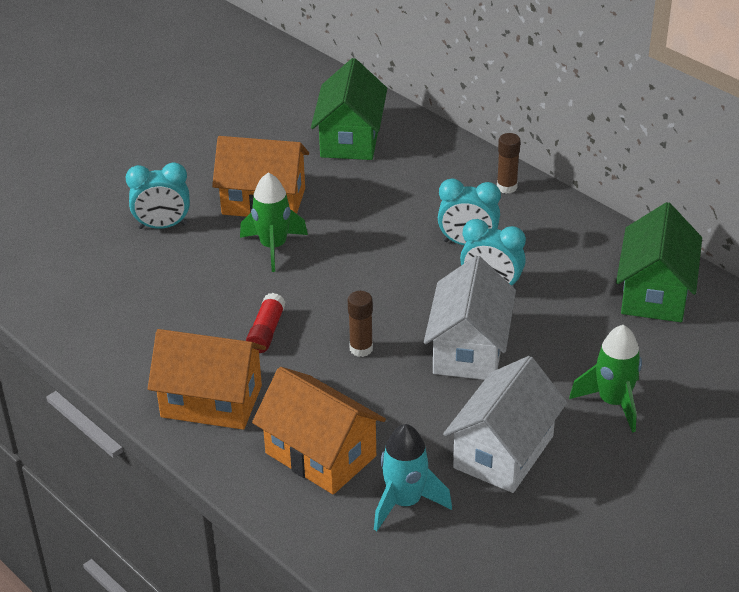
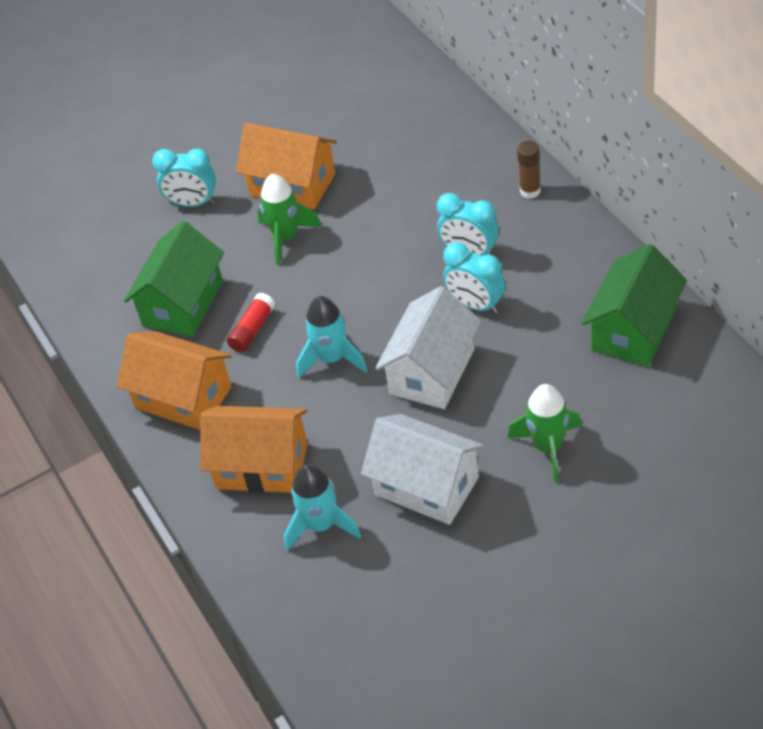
camera: 20 degrees right, 10 degrees up
(320, 455) = (262, 466): orange house -> orange house turned 45 degrees counterclockwise
(350, 139) = (396, 119): green house -> green house (183, 303)
(361, 349) = (332, 359): brown glue stick -> turquoise rocket
(503, 452) = (427, 486): white house -> white house turned 75 degrees clockwise

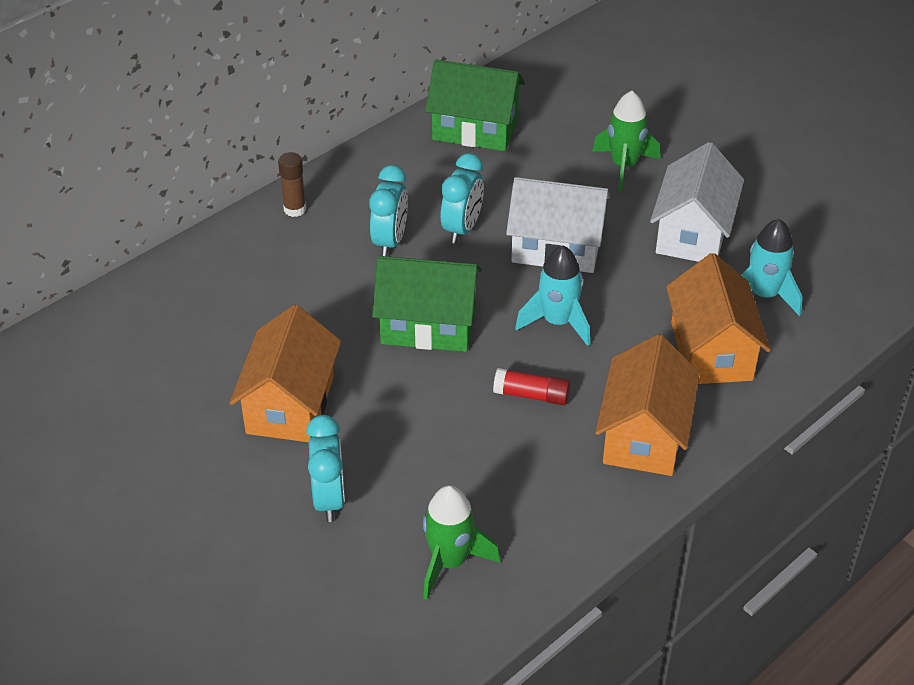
camera: 110 degrees left, 5 degrees down
(183, 303) = (504, 469): green house -> green house (428, 325)
(286, 237) = (382, 393): green rocket -> green rocket (449, 562)

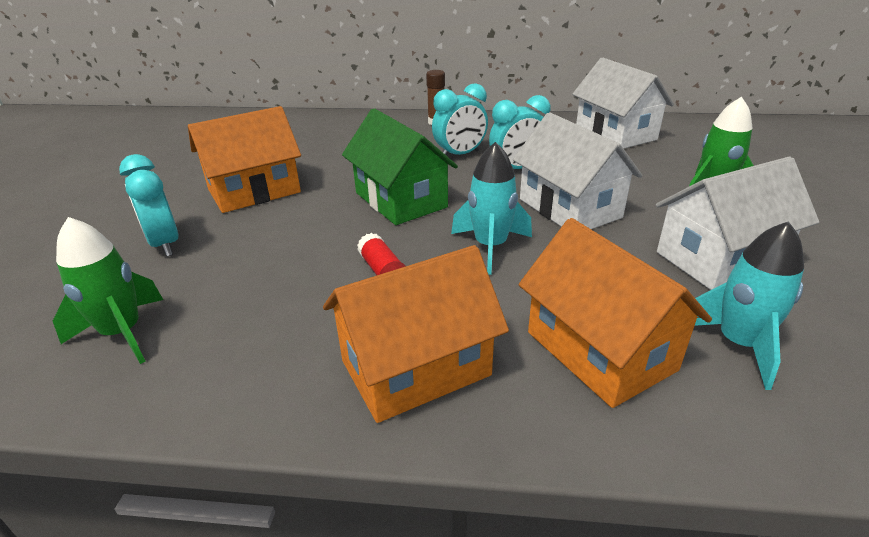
camera: 50 degrees right, 10 degrees down
(329, 499) = (164, 244): turquoise clock -> turquoise clock turned 105 degrees clockwise
(475, 129) = (615, 133): green house -> white house
(711, 351) = (600, 350): orange house -> orange house turned 75 degrees counterclockwise

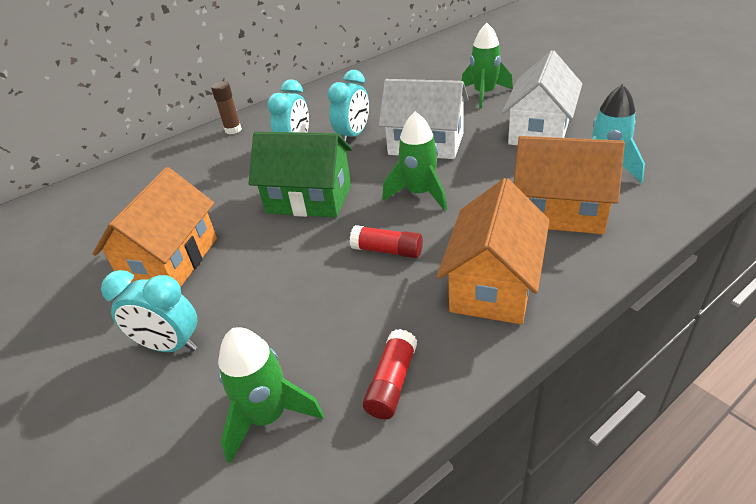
camera: 40 degrees left, 5 degrees up
(214, 378) = (392, 382): none -> red glue stick
(490, 247) = (419, 194): turquoise rocket -> green rocket
(615, 133) = (376, 81): white house -> none

